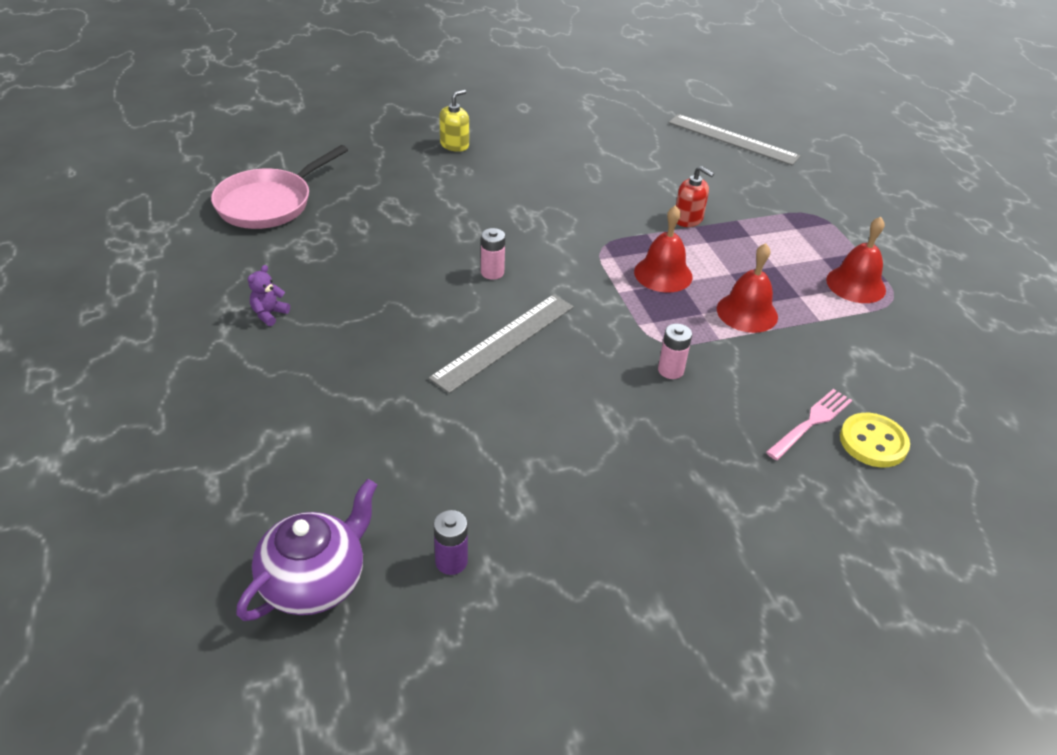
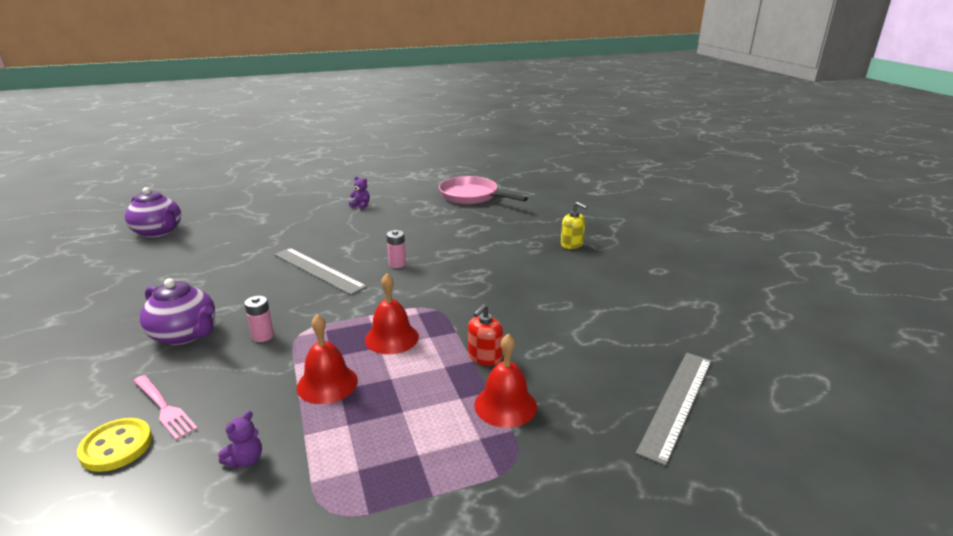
camera: 90 degrees right, 15 degrees down
(451, 561) = (143, 261): purple battery -> none
(675, 442) = (185, 334): none -> purple teapot
(856, 284) = (363, 477): red bell -> red bell (505, 405)
(860, 351) = (245, 460): none -> purple teddy bear

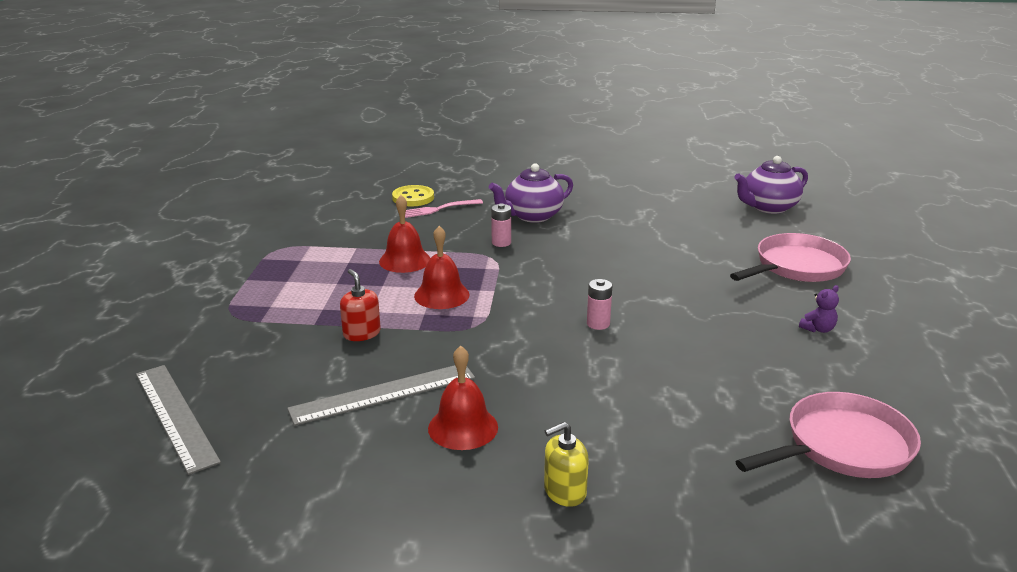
camera: 115 degrees right, 0 degrees up
(245, 460) = (354, 229): purple teddy bear -> none
(275, 216) = (796, 267): none -> pink pan
(318, 270) = (614, 277): grey ruler -> grey ruler (383, 393)
(505, 405) = (289, 326): red bell -> red bell (463, 427)

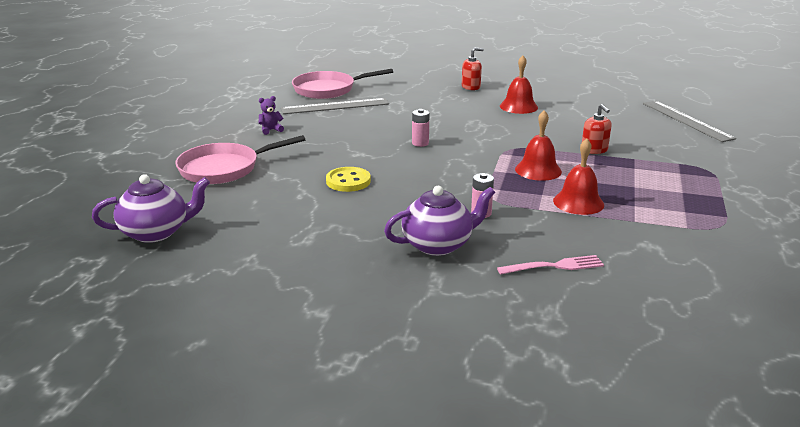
camera: 170 degrees left, 0 degrees up
(383, 393) = (567, 121): grey ruler -> grey ruler (335, 106)
(413, 198) = (593, 290): yellow button -> yellow button (348, 181)
(564, 491) = (471, 87): yellow soap dispenser -> red soap dispenser

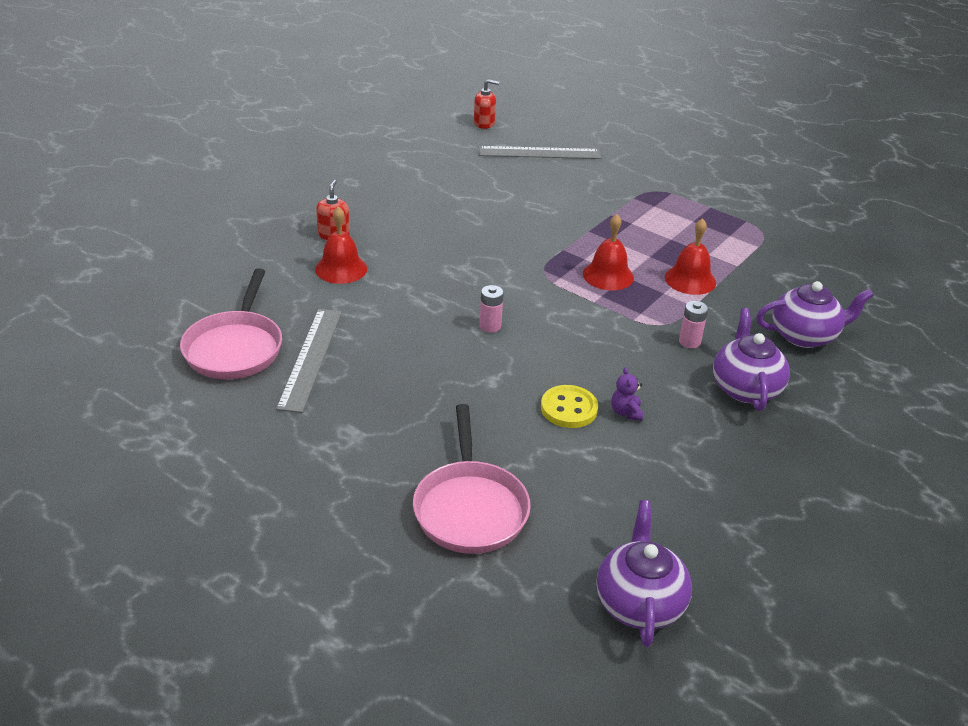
camera: 70 degrees left, 10 degrees up
(270, 130) = (358, 437): purple teddy bear -> purple teddy bear (626, 412)
(518, 106) = (427, 226): red bell -> red bell (341, 269)
(555, 266) = (804, 336): pink fork -> purple teapot
(594, 150) = (578, 227): red soap dispenser -> red soap dispenser (484, 123)

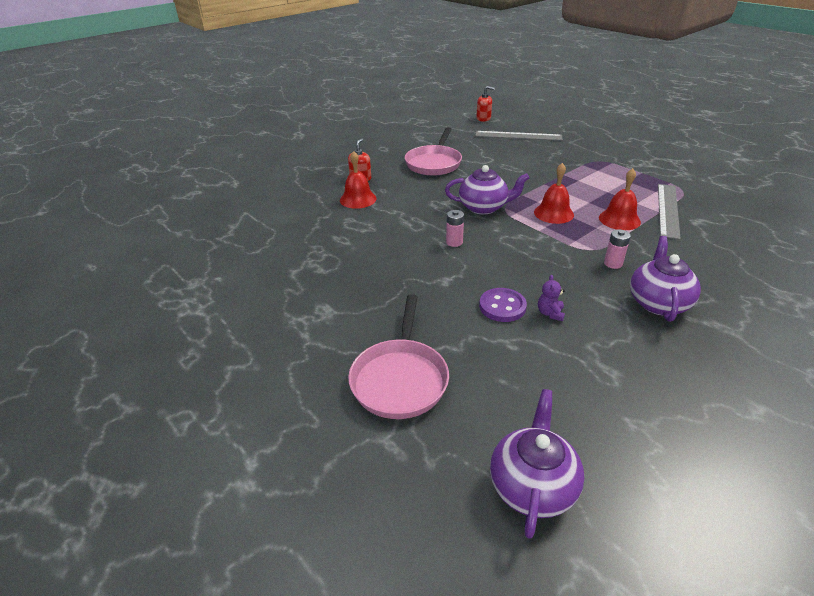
camera: 15 degrees right, 0 degrees up
(235, 347) = (266, 244): pink pan -> pink pan (434, 163)
(311, 358) = (315, 255): grey ruler -> grey ruler (668, 210)
(569, 409) = (502, 306): yellow button -> purple button
(804, 336) = (715, 266): purple teapot -> purple teapot (484, 207)

